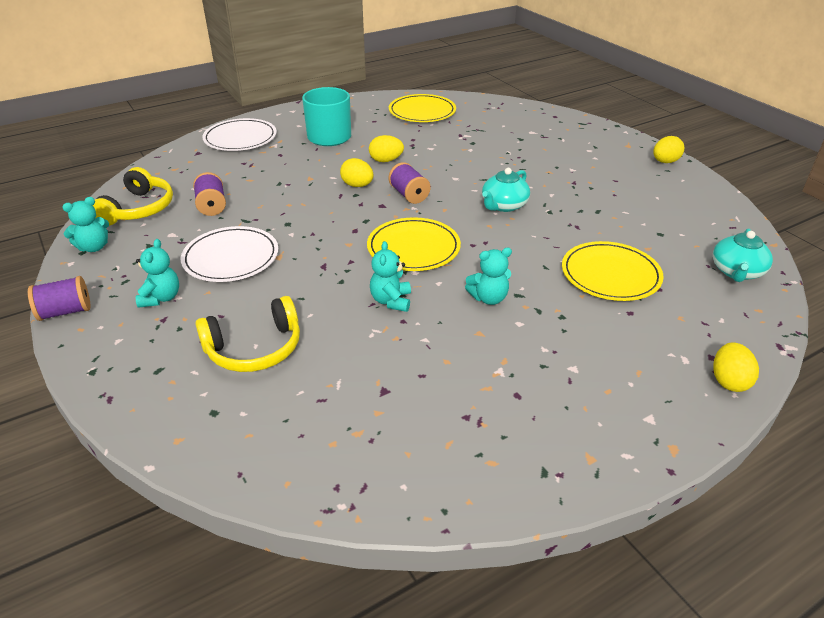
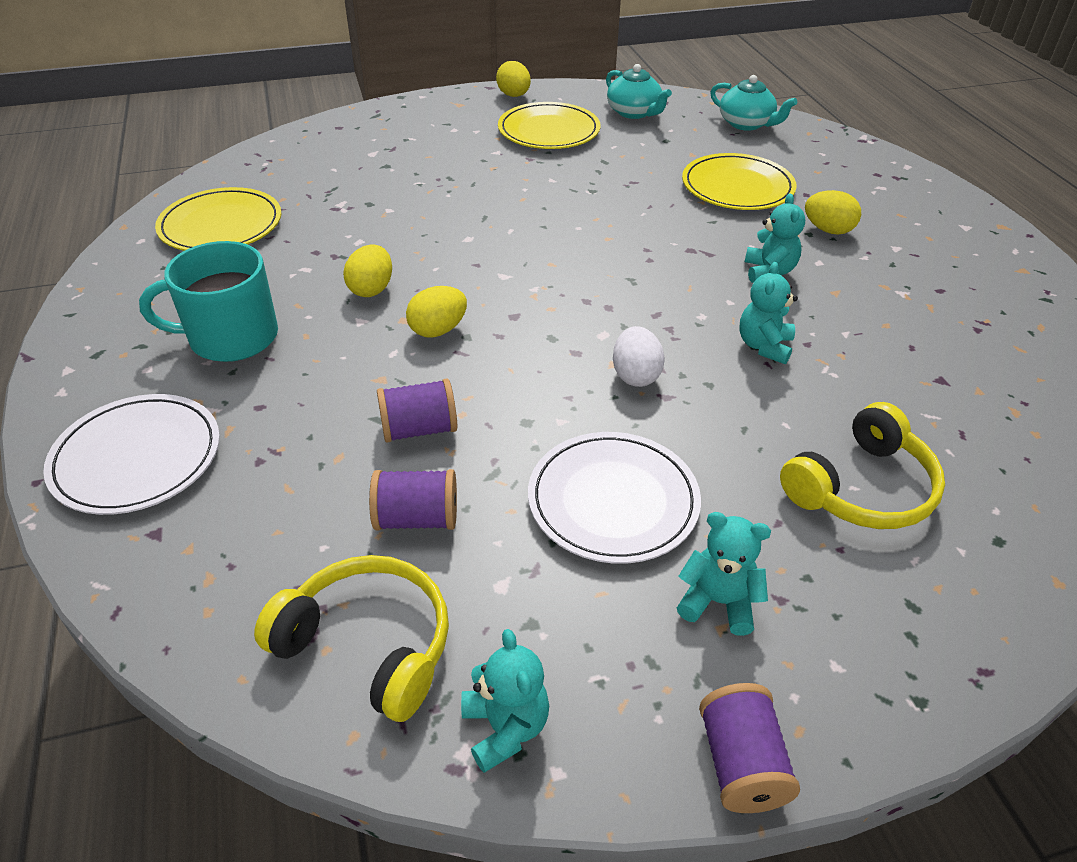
camera: 75 degrees left, 5 degrees up
(255, 348) = (861, 488): yellow headphones -> yellow headphones turned 60 degrees clockwise
(340, 253) = (635, 375): none -> white egg
(391, 301) = (764, 346): turquoise teddy bear -> turquoise teddy bear turned 90 degrees clockwise
(409, 195) = (496, 286): purple spool -> purple spool (419, 429)
(413, 248) = (643, 307): yellow plate -> yellow plate (549, 131)
(503, 205) = (563, 217): turquoise teapot -> turquoise teapot (634, 112)
(729, 381) = (911, 176): yellow egg -> yellow egg (828, 230)

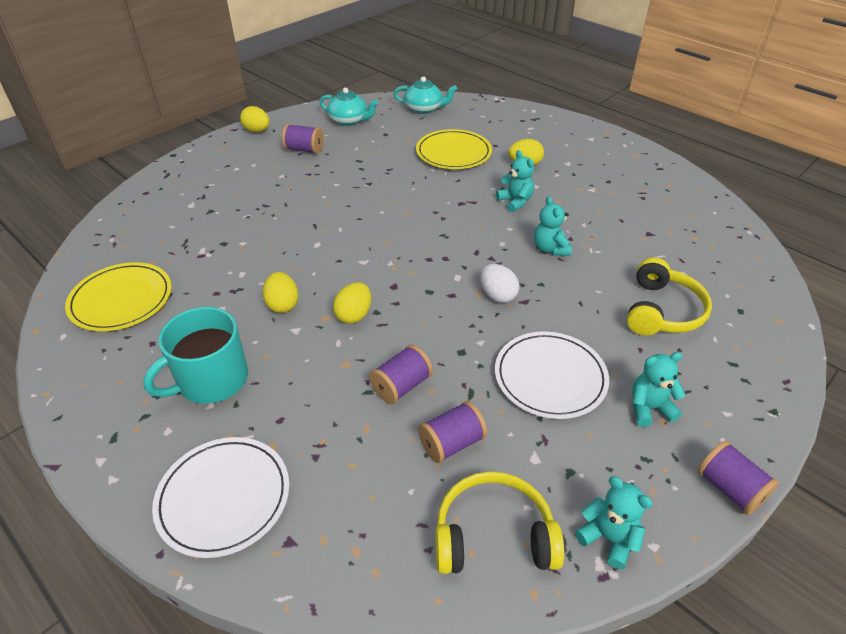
camera: 30 degrees left, 0 degrees up
(549, 131) = (304, 150): yellow plate -> purple spool

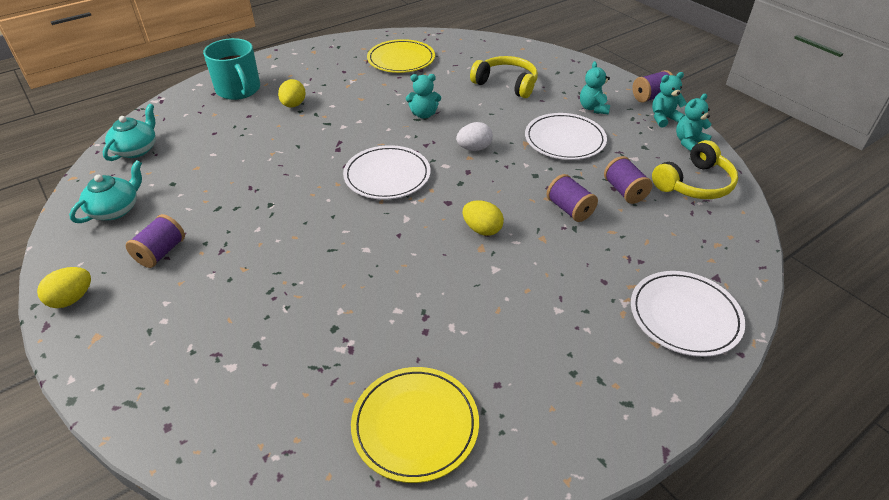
camera: 80 degrees left, 0 degrees up
(211, 380) = (556, 330): turquoise mug -> turquoise mug (239, 90)
(283, 304) = (457, 277): yellow egg -> none
(427, 240) = (387, 175): none -> white plate
(453, 153) = (246, 142): yellow plate -> yellow plate (401, 59)
(493, 535) = (694, 184): yellow headphones -> yellow headphones turned 135 degrees counterclockwise
(515, 201) = (350, 120): turquoise teddy bear -> turquoise teddy bear (664, 118)

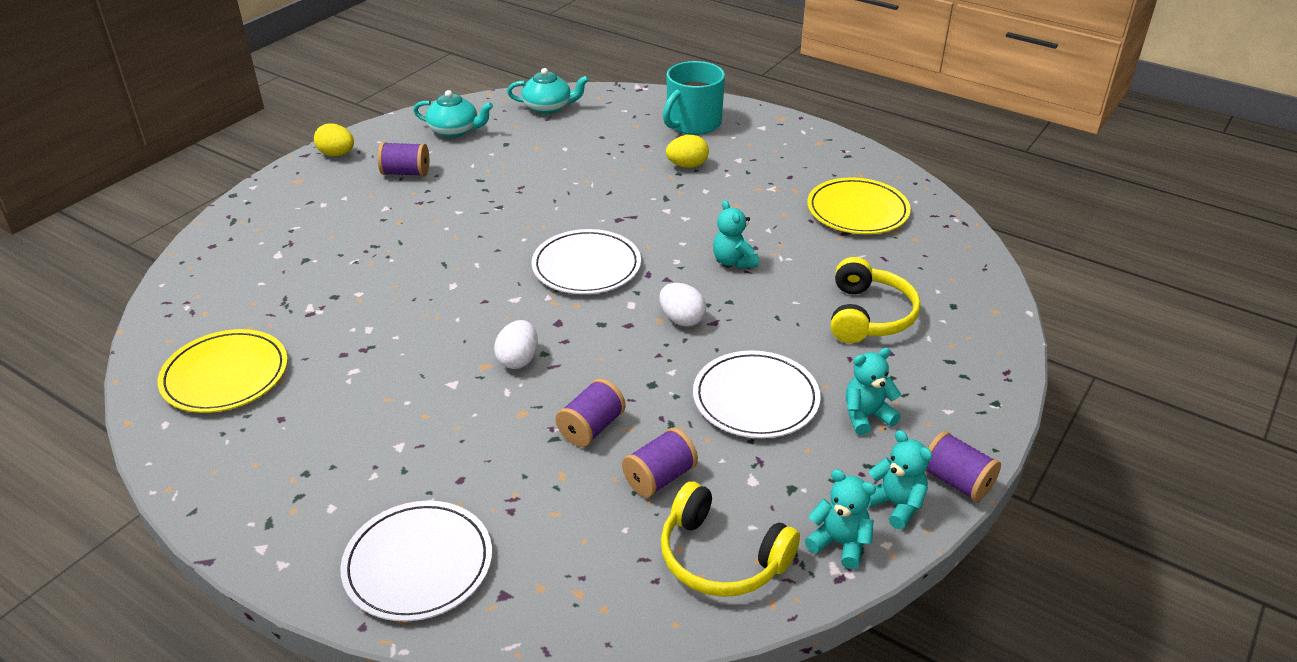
camera: 70 degrees right, 5 degrees down
(482, 229) = (518, 360): yellow egg -> white egg

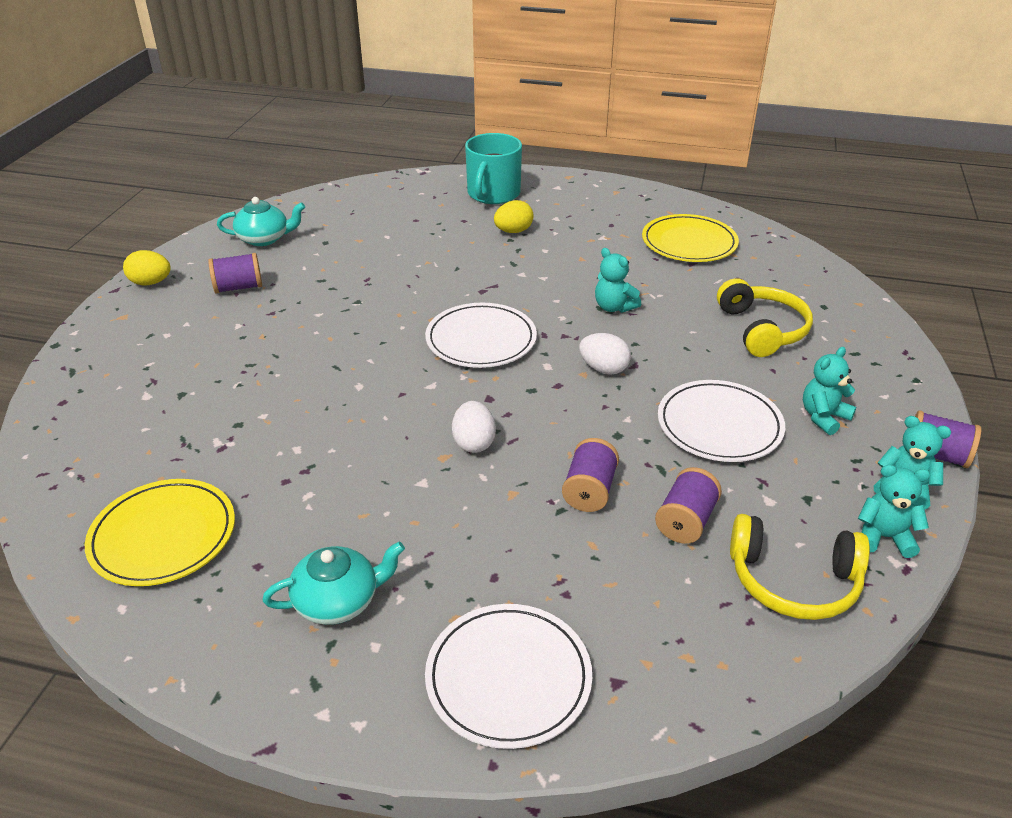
camera: 20 degrees left, 0 degrees up
(548, 107) = (346, 202): turquoise teapot -> turquoise teapot (338, 601)

